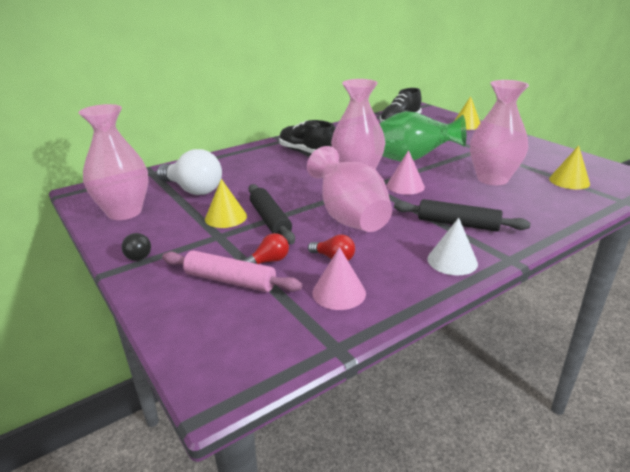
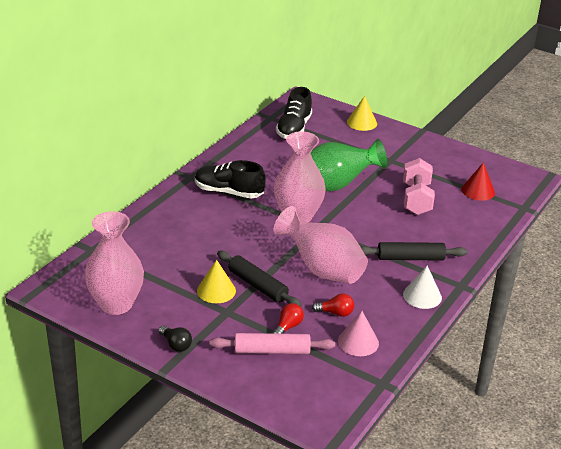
camera: 25 degrees left, 5 degrees up
(193, 190) = (156, 264): white light bulb -> none
(405, 186) = (347, 222): pink cone -> none
(492, 179) = (416, 199): pink vase -> pink dumbbell
(569, 181) = (478, 191): yellow cone -> red cone

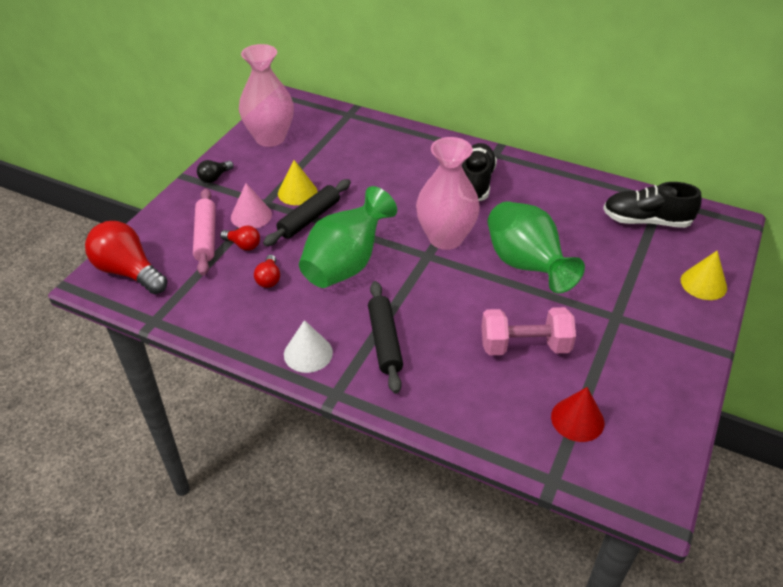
camera: 85 degrees right, 10 degrees up
(315, 402) = (128, 272): none -> red light bulb
(322, 269) = (346, 264): pink vase -> green vase
(358, 342) = (220, 299): pink cone -> pink cone (251, 215)

